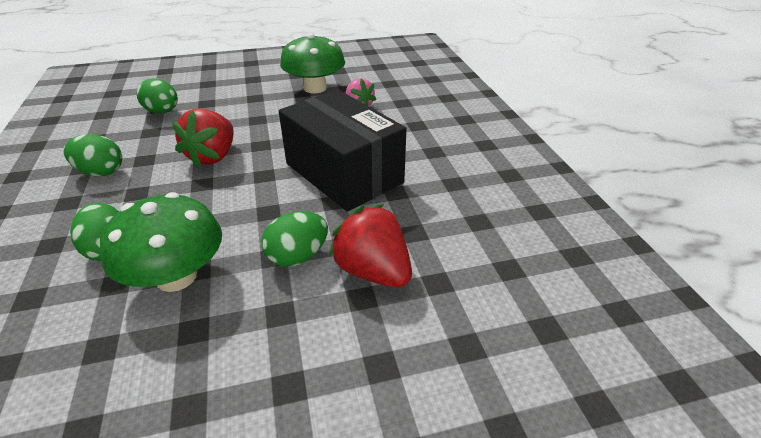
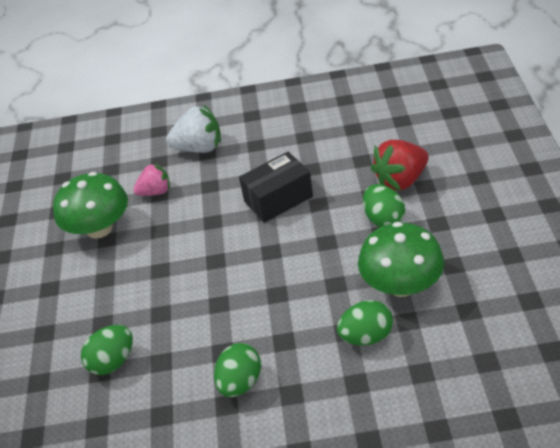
camera: 75 degrees left, 5 degrees up
(213, 156) = (230, 294): red strawberry -> none
(343, 173) = (278, 199): black box -> black box, size x0.63
(424, 120) = (199, 148): none -> white strawberry

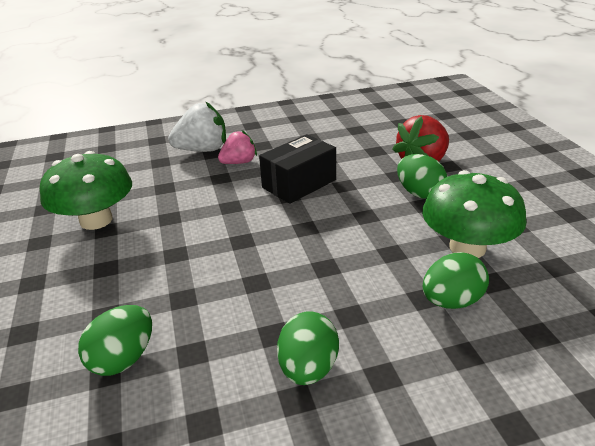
camera: 15 degrees left, 10 degrees down
(155, 192) = (160, 186): pink strawberry -> pink strawberry (239, 162)

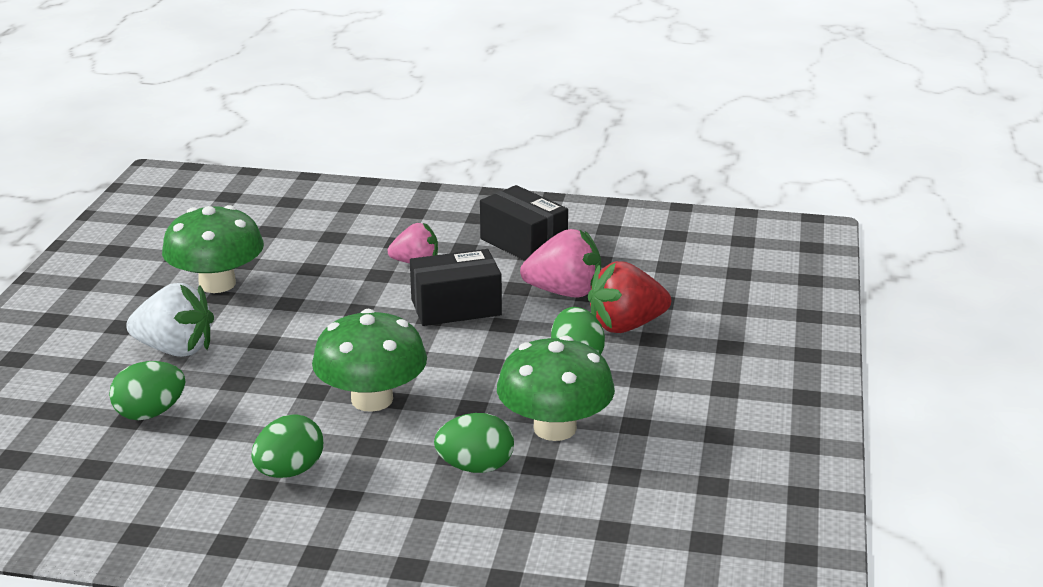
camera: 25 degrees right, 5 degrees down
(202, 150) = (390, 235): white strawberry -> white strawberry (175, 349)
(298, 132) = (523, 243): none -> black box
(311, 273) = (372, 399): none -> green mushroom
(359, 153) = (564, 292): none -> pink strawberry

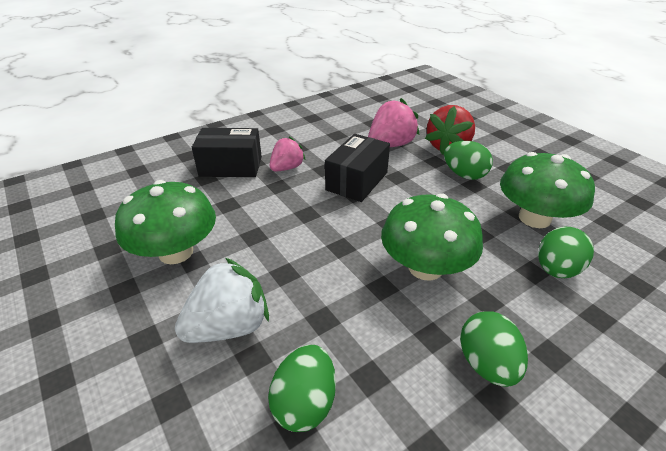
camera: 45 degrees left, 10 degrees up
(523, 243) = (323, 131): black box -> black box (231, 166)

